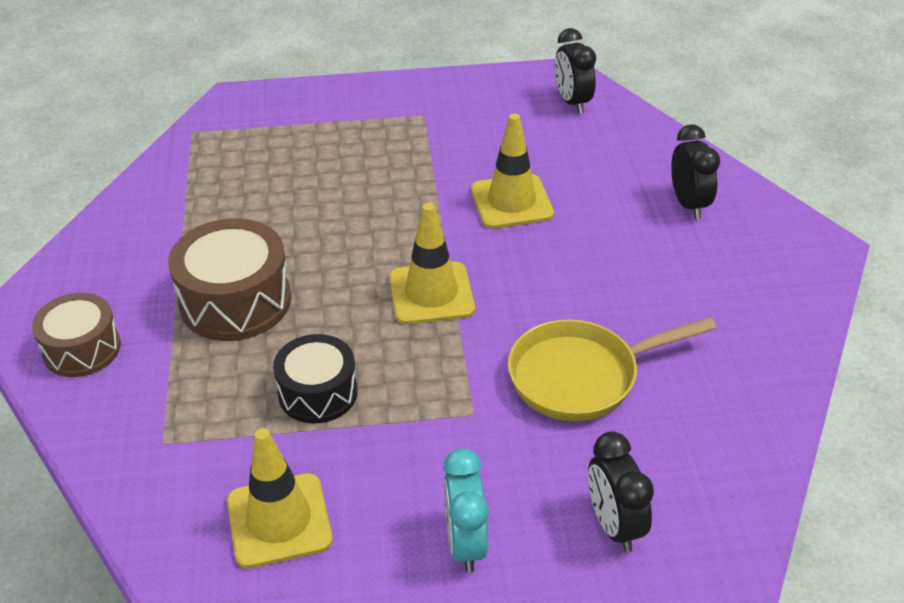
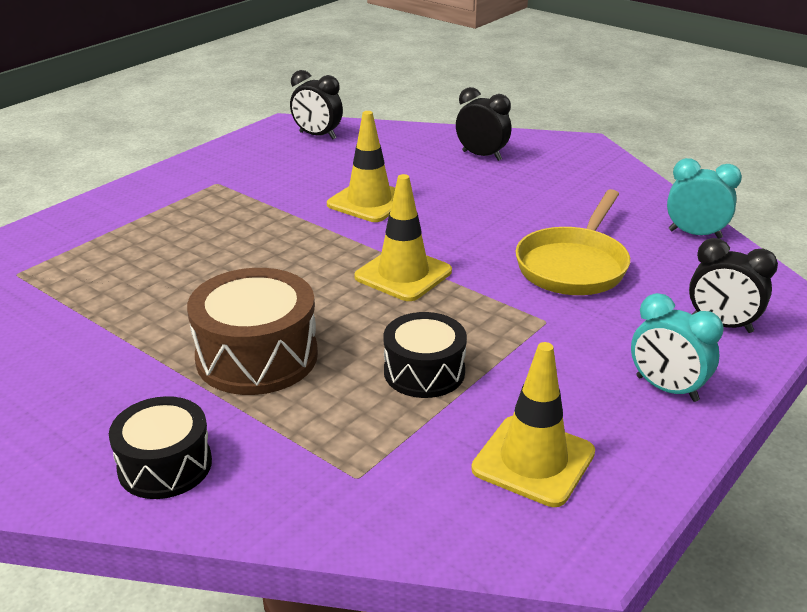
camera: 45 degrees left, 10 degrees down
(82, 349) = (165, 465): brown drum -> black drum
(757, 419) = (695, 234): none -> turquoise clock

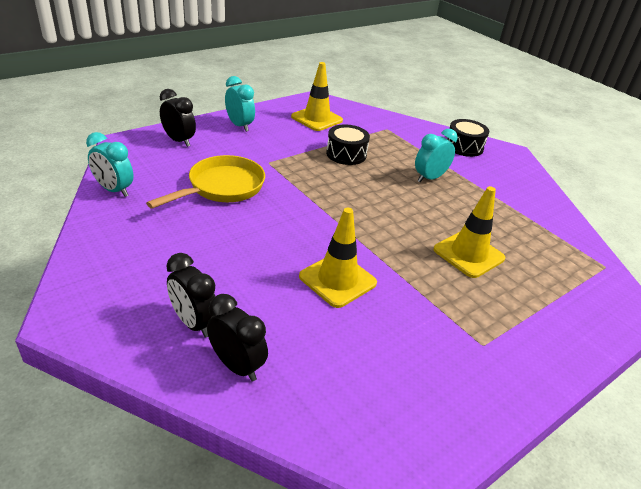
camera: 170 degrees left, 5 degrees up
(257, 356) = (429, 178): brown drum -> turquoise clock
(317, 136) = (368, 420): black clock -> black clock (237, 365)
(403, 274) = (335, 206): yellow traffic cone -> yellow traffic cone (468, 254)

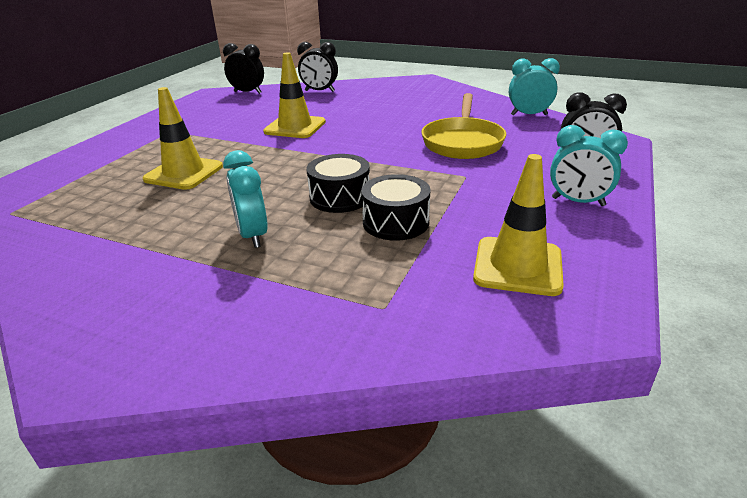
camera: 155 degrees right, 5 degrees down
(194, 323) = (361, 93): black clock -> black clock (247, 92)
(429, 178) = (253, 235): turquoise clock -> turquoise clock turned 135 degrees clockwise
(464, 147) = (202, 334): black drum -> black drum (340, 197)

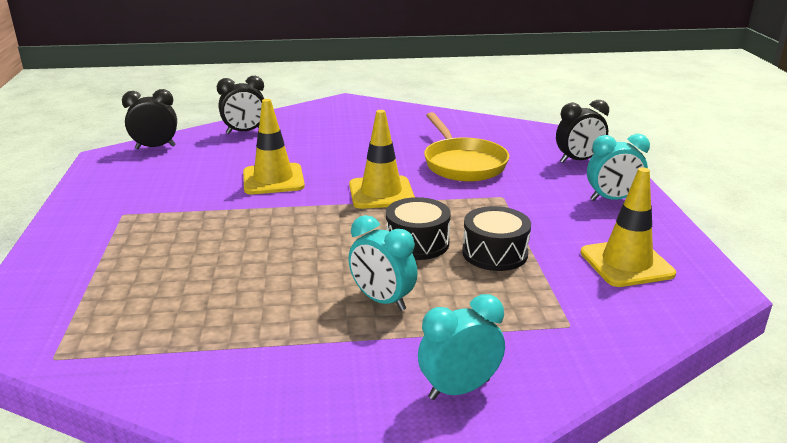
camera: 30 degrees left, 5 degrees down
(184, 173) = (215, 258): yellow traffic cone -> yellow traffic cone (381, 193)
(529, 115) = (489, 125): turquoise clock -> turquoise clock (459, 389)

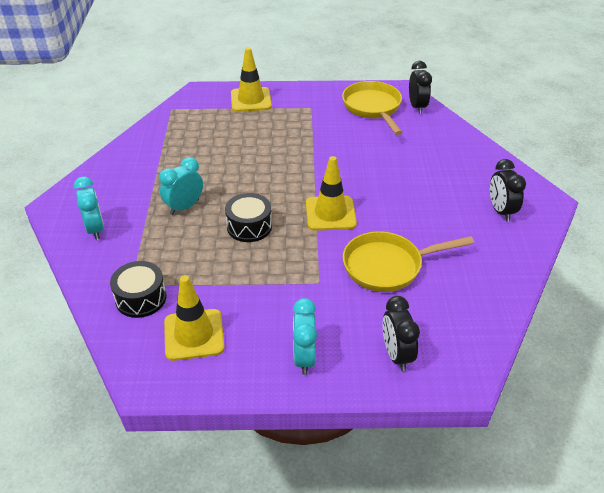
camera: 95 degrees right, 15 degrees up
(145, 172) = (373, 108): none -> yellow pan
(245, 132) = (453, 144): black clock -> black clock (500, 211)
(273, 179) = (358, 161): yellow traffic cone -> yellow traffic cone (251, 100)
(495, 253) = (226, 263): black drum -> black drum (141, 298)

